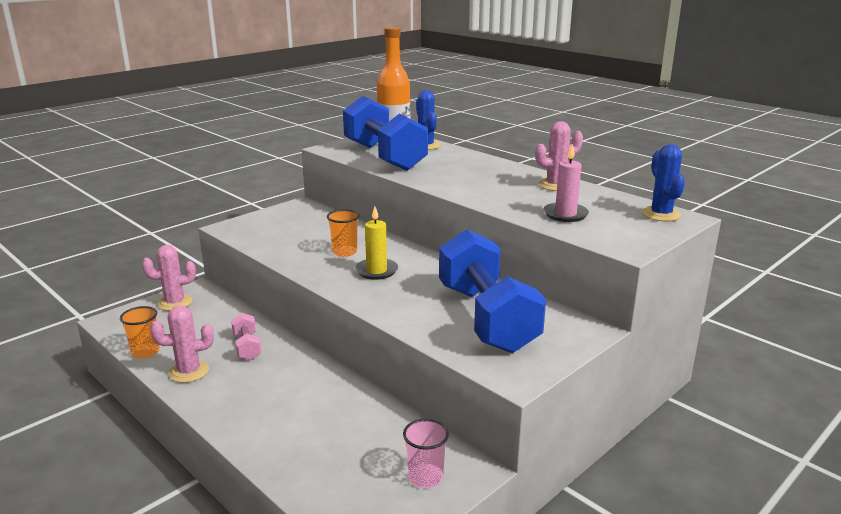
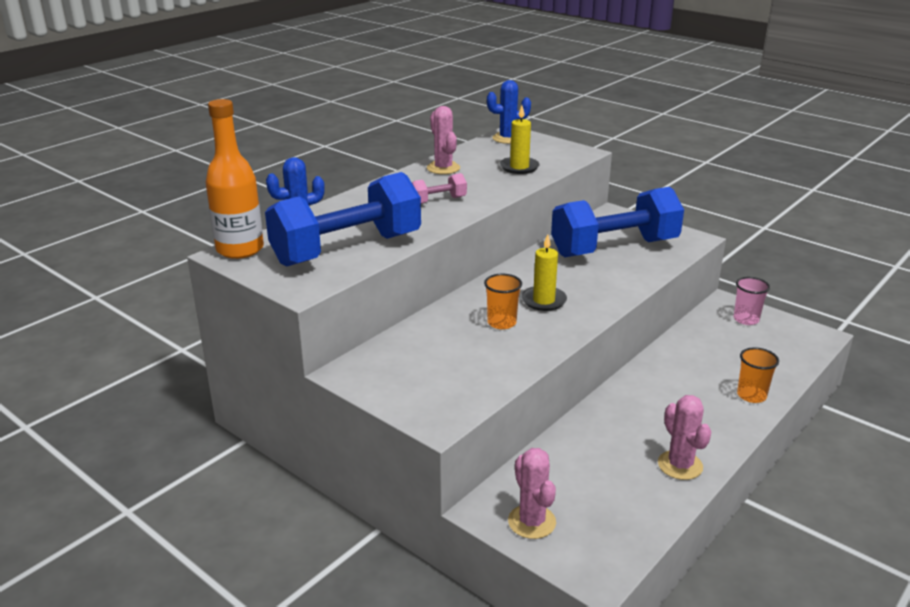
camera: 95 degrees left, 5 degrees up
(145, 352) = (658, 512): orange cup -> orange cup (751, 395)
(247, 347) = (615, 434): pink dumbbell -> pink dumbbell (438, 200)
(565, 214) = (519, 167): pink candle -> yellow candle

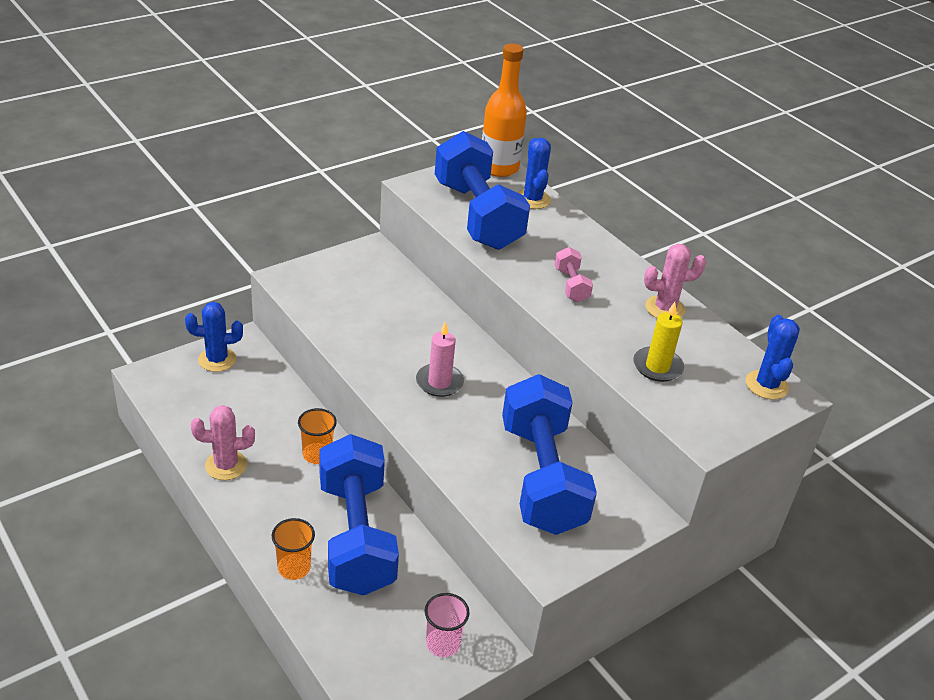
camera: 100 degrees right, 10 degrees up
(501, 323) = (409, 344): orange cup -> orange cup (317, 454)
(531, 522) = (217, 360): pink cactus -> blue cactus
(543, 300) = (439, 382): yellow candle -> pink candle
(691, 372) = (356, 536): none -> blue dumbbell

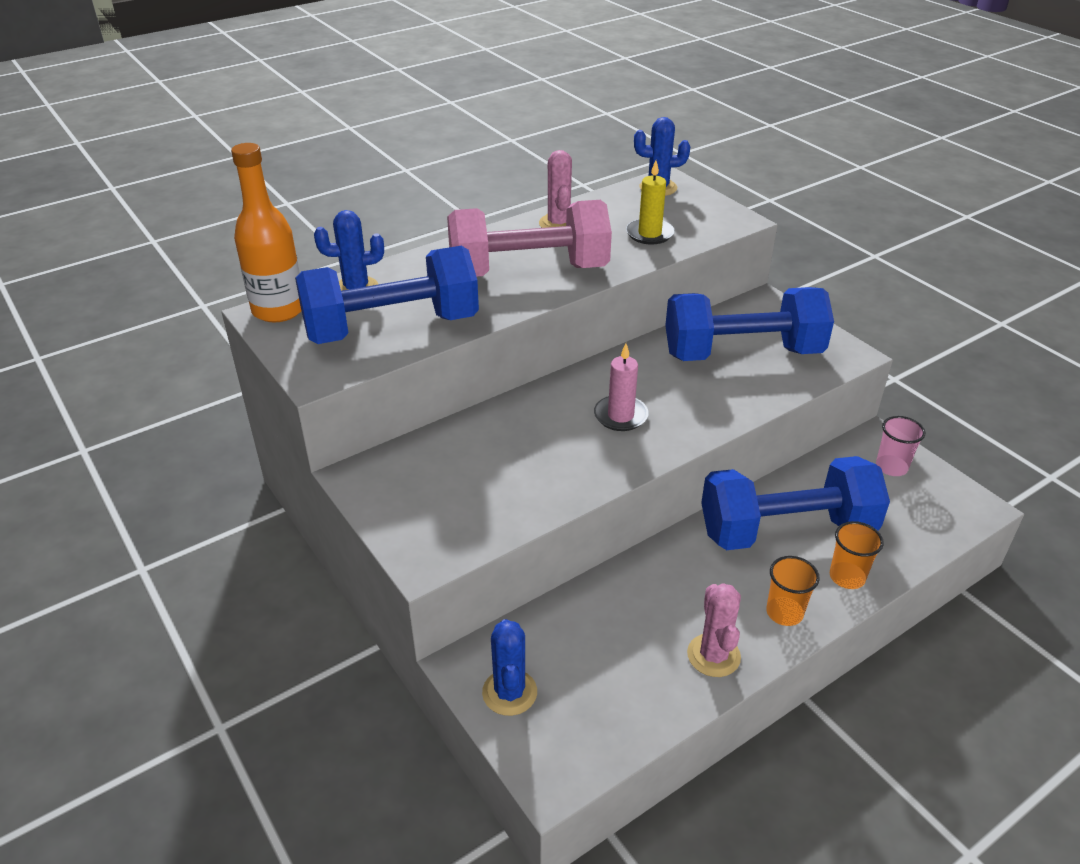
camera: 85 degrees left, 0 degrees up
(317, 454) = (674, 569): orange cup -> orange cup (784, 612)
(571, 285) = (528, 271): pink dumbbell -> pink dumbbell, size x2.38

